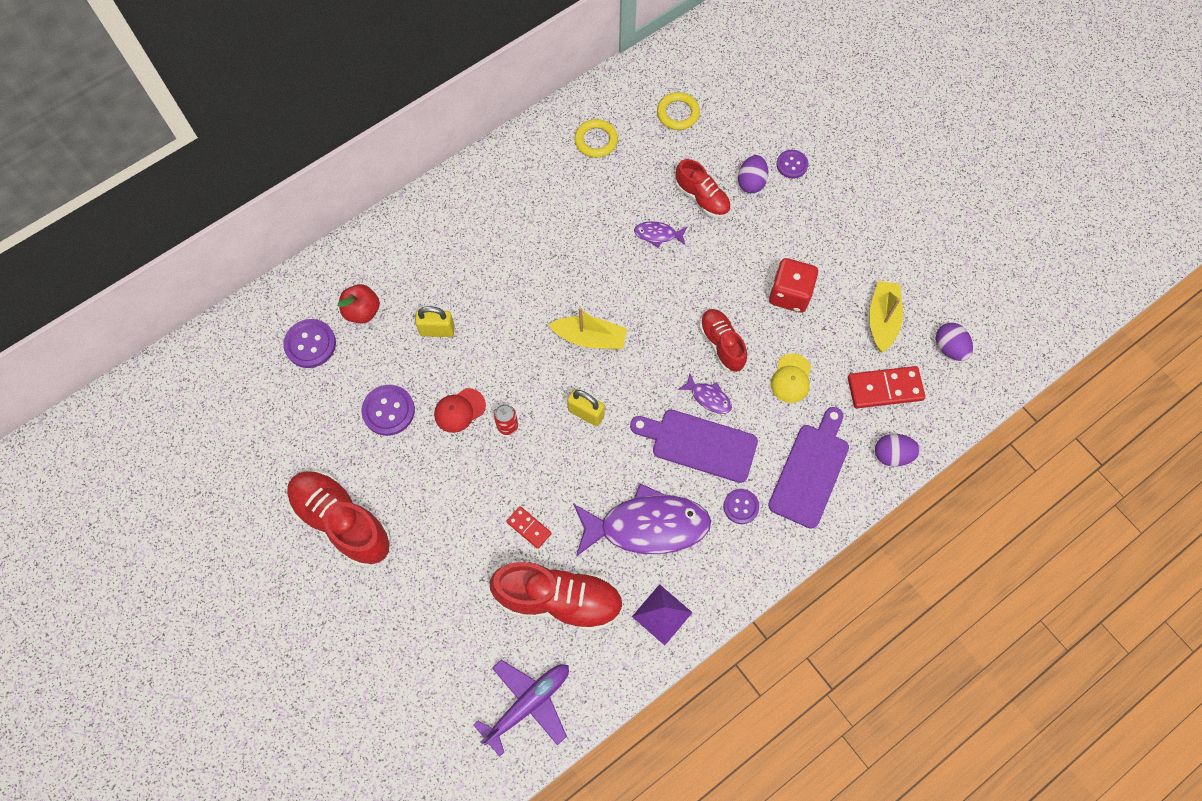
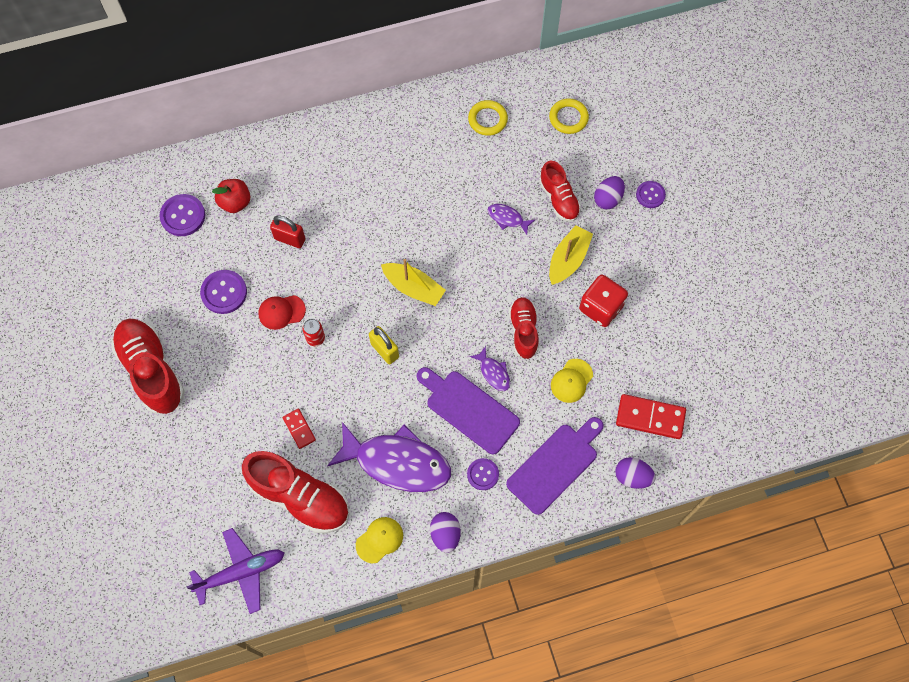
camera: 20 degrees right, 0 degrees up
(437, 330) = (290, 239): yellow padlock -> red padlock
(662, 614) = (379, 540): purple pyramid -> yellow cap
(882, 320) = (673, 357): yellow boat -> yellow boat (568, 260)
(949, 348) = (723, 402): purple egg -> purple egg (445, 534)

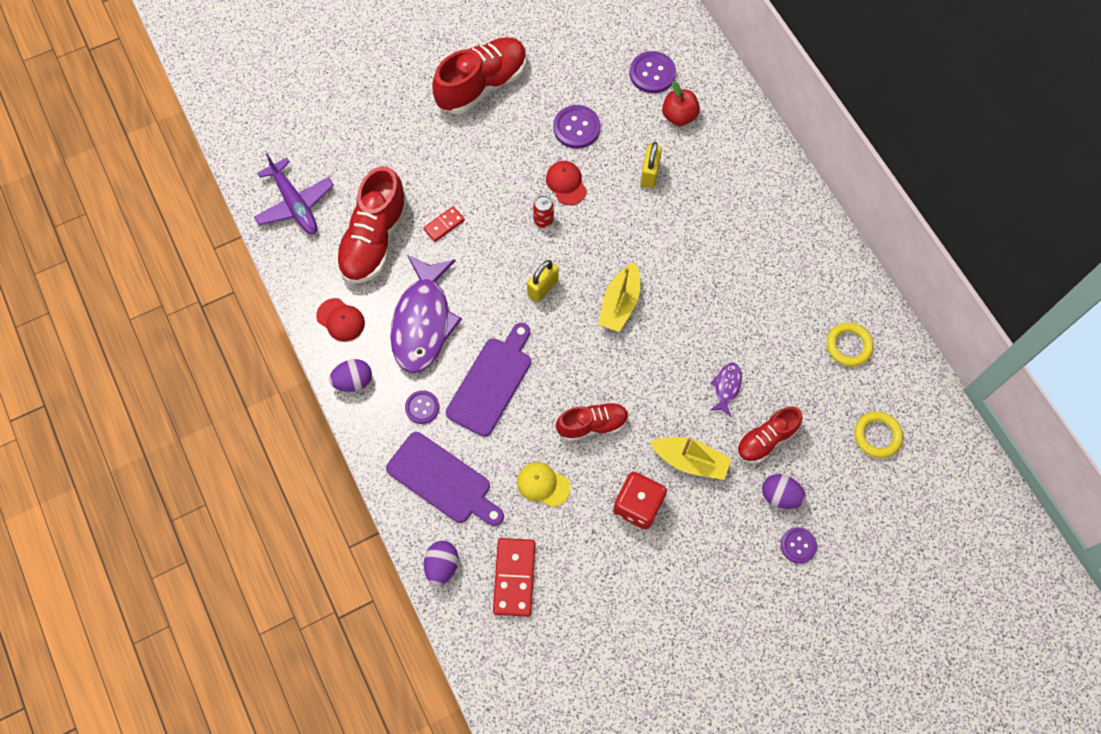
camera: 80 degrees right, 0 degrees up
(290, 239) = (649, 174): red padlock -> yellow padlock
(379, 540) = (340, 320): yellow cap -> red cap
(493, 372) = (537, 400): purple fish -> none

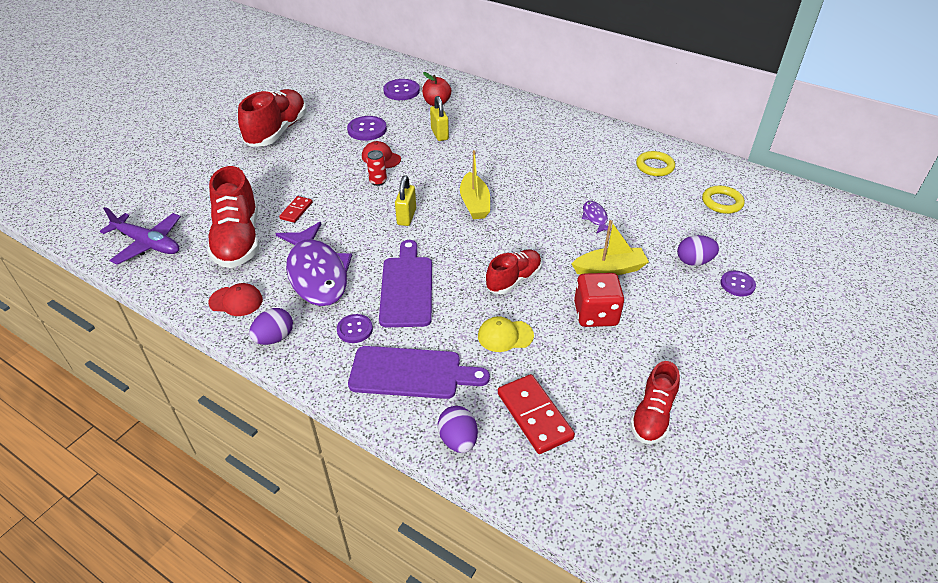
camera: 30 degrees left, 25 degrees down
(765, 440) = (651, 235): red shoe -> red shoe (652, 415)

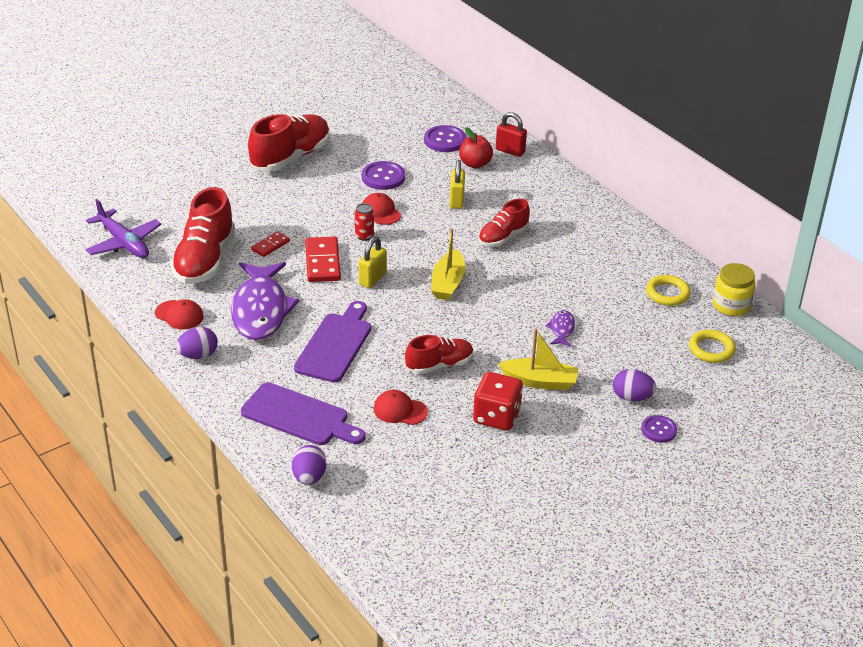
camera: 20 degrees right, 5 degrees down
(355, 329) = (270, 367): purple button -> none
(458, 88) = (510, 151): none -> red padlock
(505, 336) = (400, 410): yellow cap -> red cap
(534, 415) = (384, 479): red domino -> red domino (322, 262)
(652, 415) = (488, 510): red shoe -> red shoe (503, 237)
(708, 163) = (731, 305): none -> yellow jar

